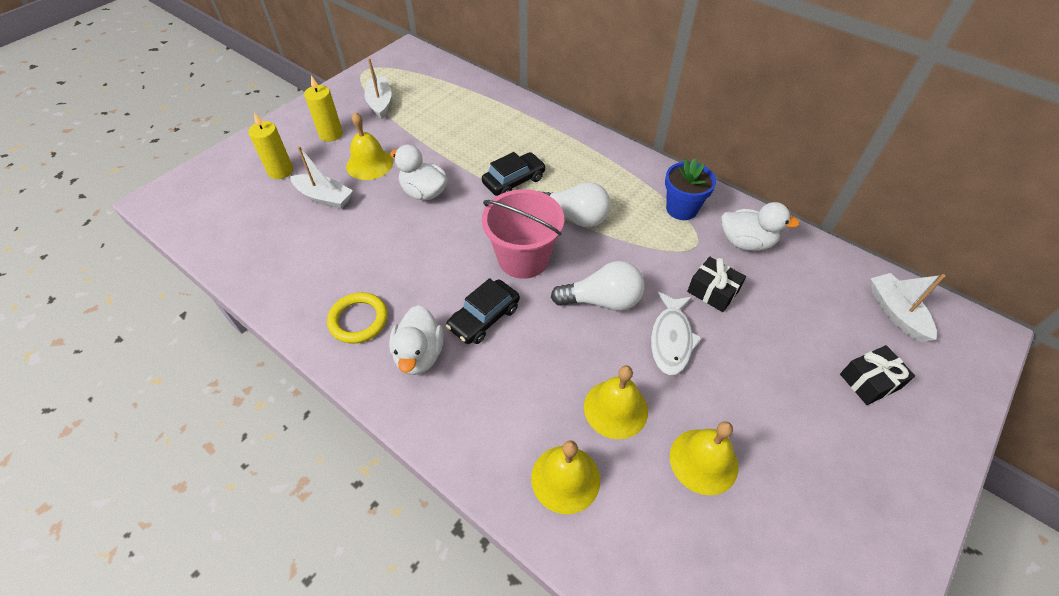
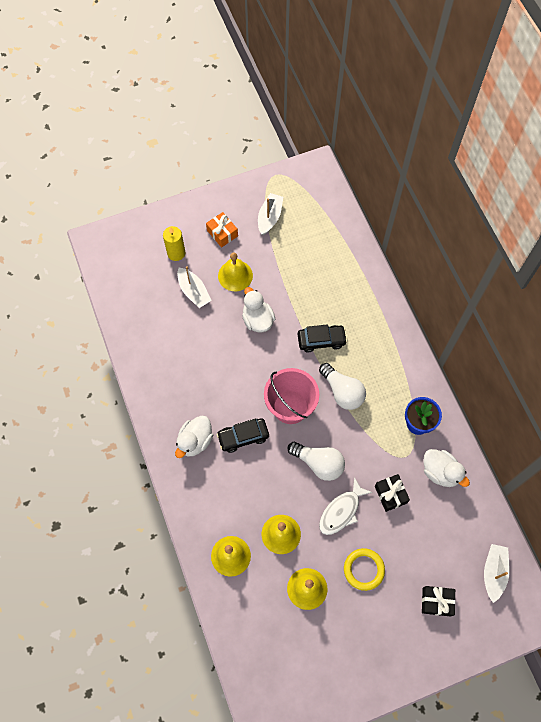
camera: 30 degrees right, 15 degrees up
(331, 134) = (222, 233): yellow candle -> orange gift
(358, 320) = (173, 399): yellow ring -> yellow ring (363, 569)

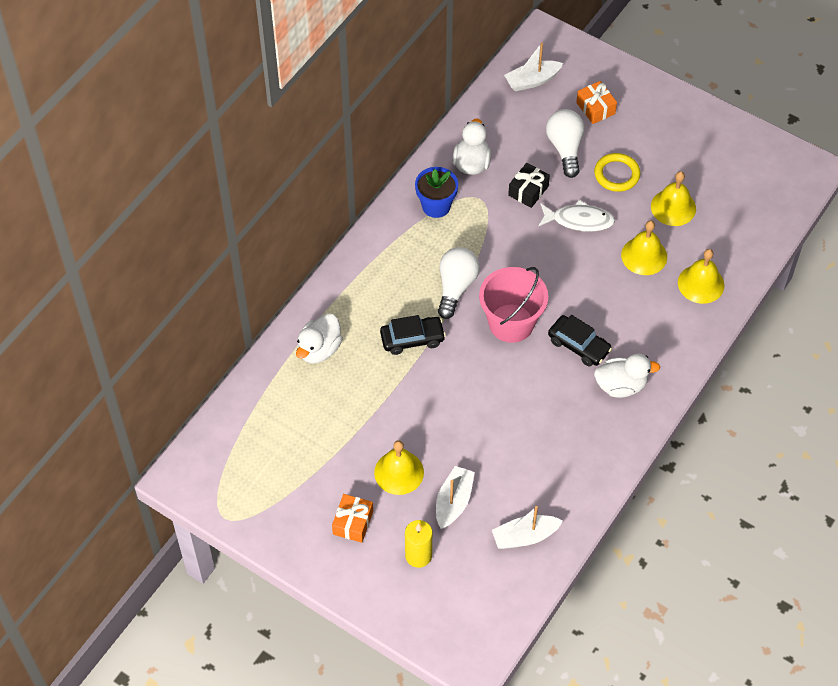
camera: 125 degrees left, 10 degrees down
(257, 320) = (436, 414): white duck -> white duck (319, 349)
(269, 217) = (292, 485): white boat -> white boat (525, 536)
(319, 463) = (549, 265): white light bulb -> white light bulb (565, 148)
(321, 340) = (412, 339): black car -> black car turned 120 degrees clockwise
(436, 602) = (595, 108): black gift -> orange gift

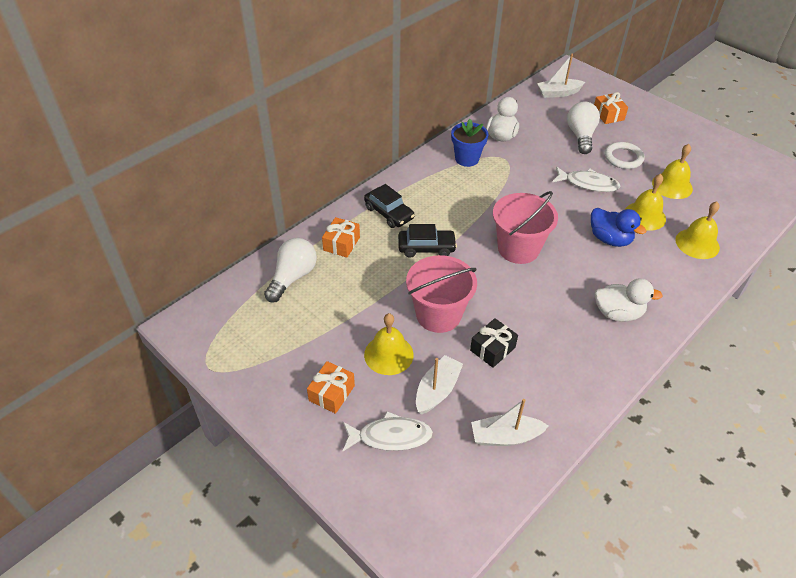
camera: 10 degrees right, 10 degrees down
(319, 349) = (341, 244): white duck -> orange gift
(418, 555) = (390, 436): yellow candle -> white fish
(440, 419) = (438, 314): none -> pink bucket
(456, 287) = (473, 215): white light bulb -> white light bulb (292, 277)
(528, 191) = (546, 159): black gift -> black gift (492, 349)
(579, 345) = (579, 274): black car -> black car (389, 213)
(607, 294) = (610, 239): none -> blue duck
(616, 174) = (623, 158): yellow ring -> white ring

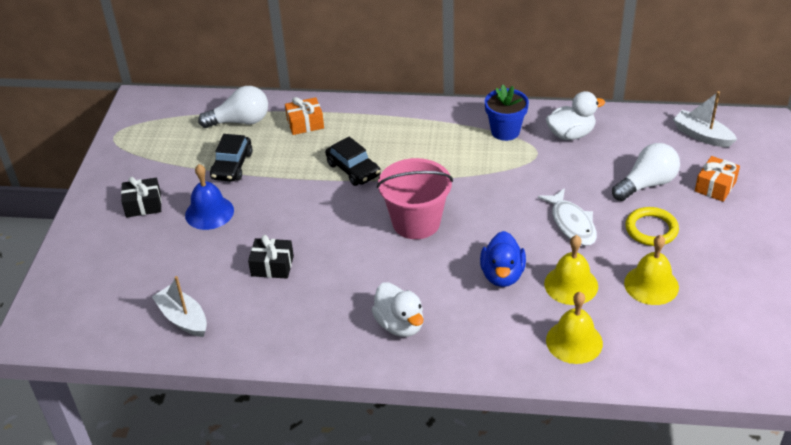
camera: 55 degrees right, 5 degrees down
(331, 393) = (143, 205): orange gift -> black gift
(388, 354) = (209, 212): yellow bell -> blue bell
(389, 213) = (372, 127): black car -> black car (232, 166)
(390, 436) = (129, 256): white fish -> none
(437, 390) = (196, 257): white boat -> none
(438, 314) = (280, 216): pink bucket -> none
(623, 158) = (651, 229): white ring -> yellow ring

